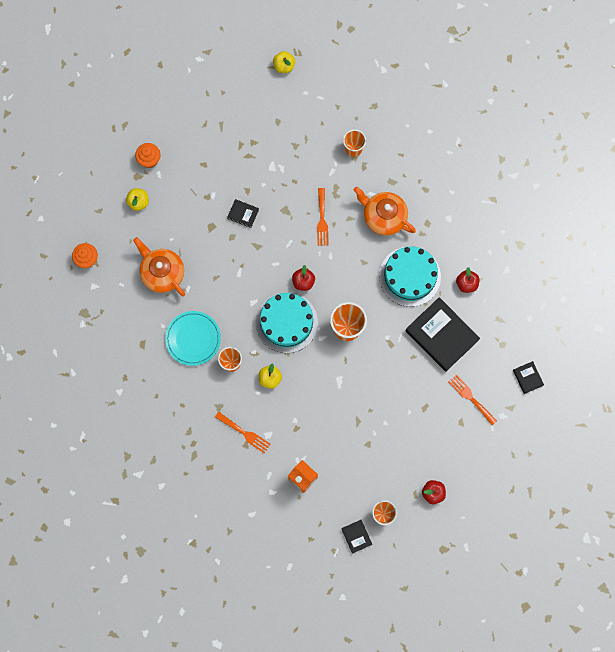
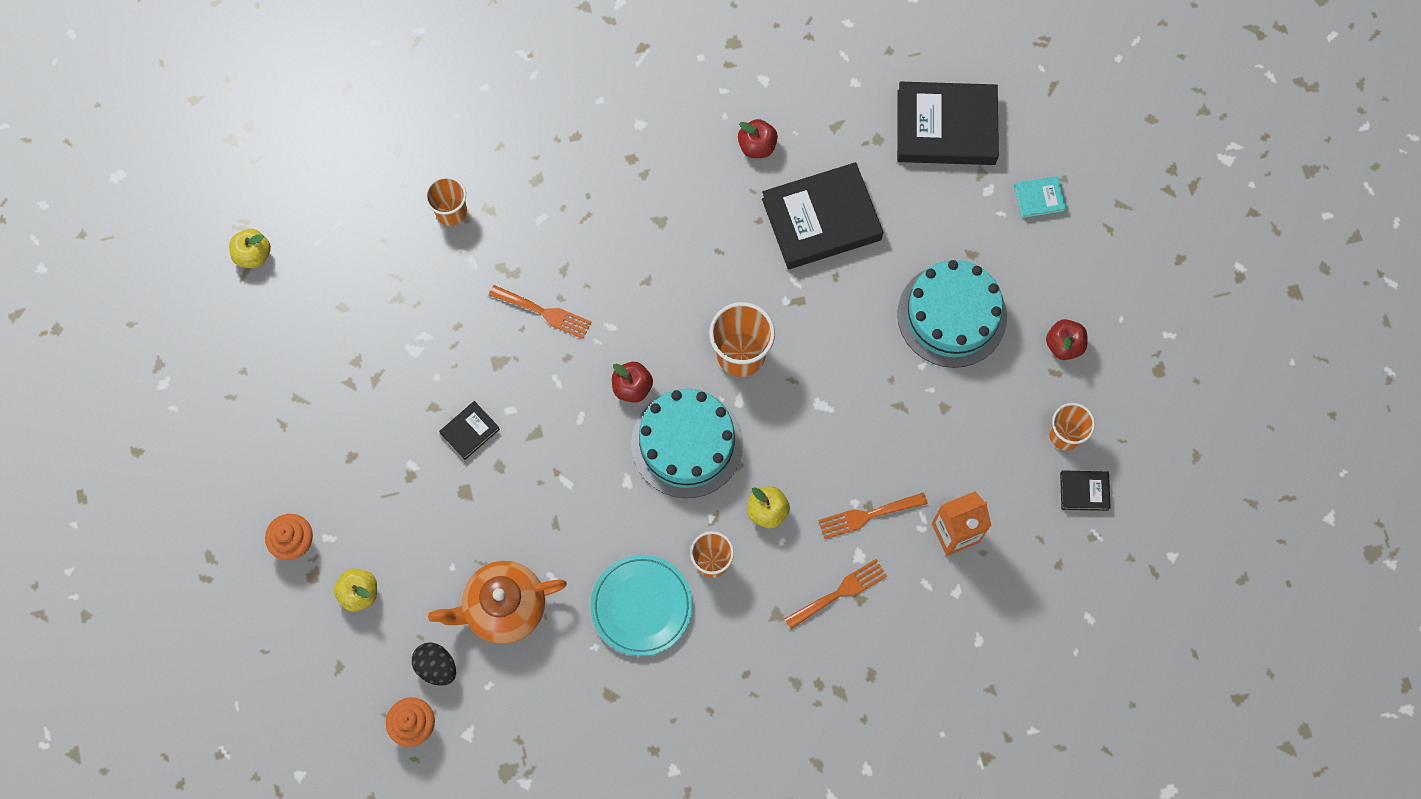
camera: 65 degrees left, 5 degrees down
(119, 256) = (436, 667): none -> black egg
(383, 217) = (587, 217): orange teapot -> none
(409, 276) = (704, 223): turquoise cake -> turquoise cake (952, 315)
(471, 398) = (940, 222): orange fork -> orange fork (867, 515)
(510, 445) = (1039, 199): none -> turquoise book
(527, 378) = (946, 127): black book -> black book, size x2.21

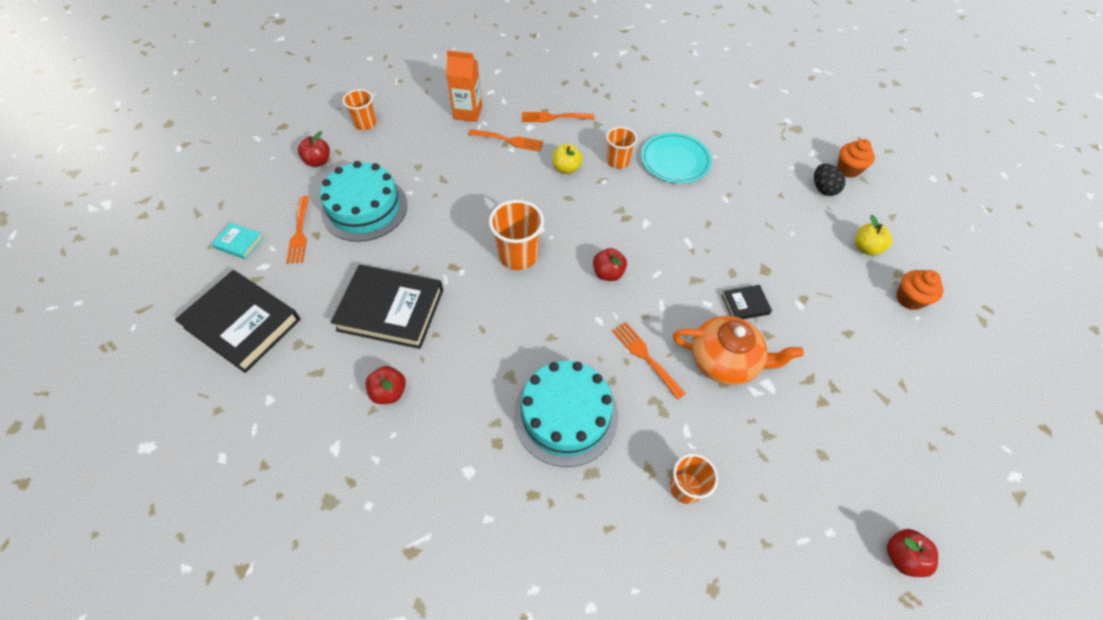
camera: 150 degrees left, 15 degrees down
(253, 255) = (902, 556): yellow apple -> red apple
(503, 607) = (765, 197): orange teapot -> orange teapot (725, 360)
(687, 443) = (592, 224): turquoise cake -> turquoise cake (565, 415)
(990, 246) = (299, 233): none -> orange fork
(1084, 491) = (383, 98): black book -> none

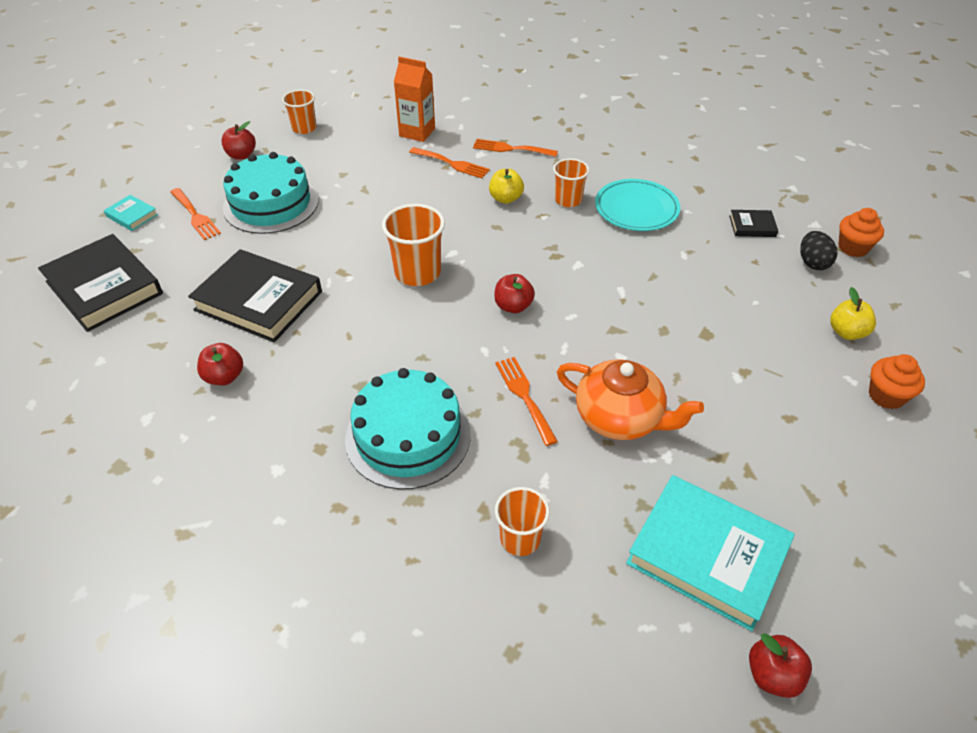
camera: 15 degrees right, 10 degrees down
(299, 233) = (195, 216): orange fork -> orange fork turned 45 degrees counterclockwise
(745, 304) = (667, 365): black book -> black book (752, 226)
(826, 467) = (707, 554): none -> turquoise book

